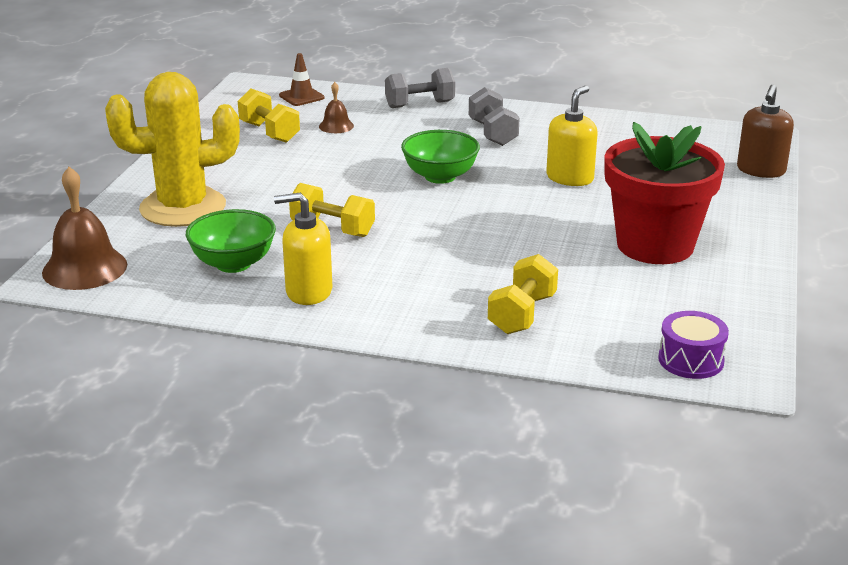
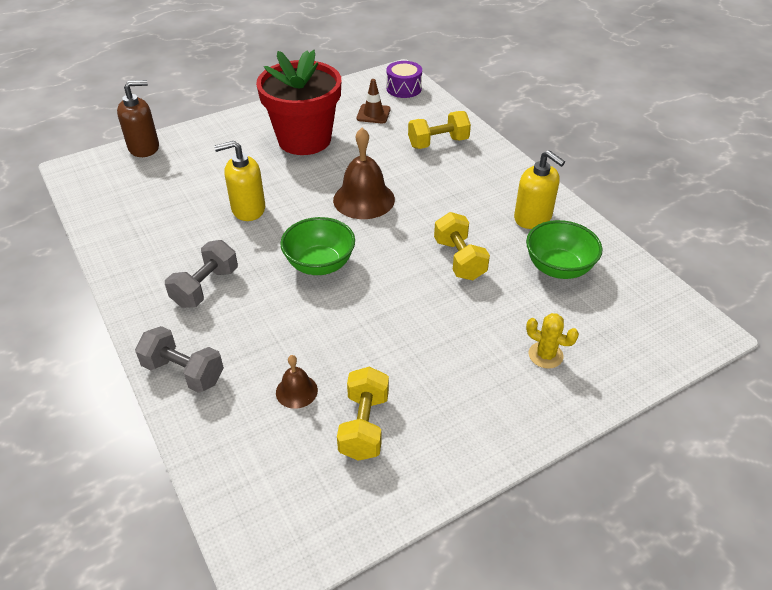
camera: 135 degrees left, 15 degrees up
(84, 268) = (671, 328): brown bell -> brown bell (364, 199)
(183, 207) = (545, 355): yellow cactus -> yellow cactus, size x0.40
(301, 97) = (253, 480): brown traffic cone -> brown traffic cone (373, 114)

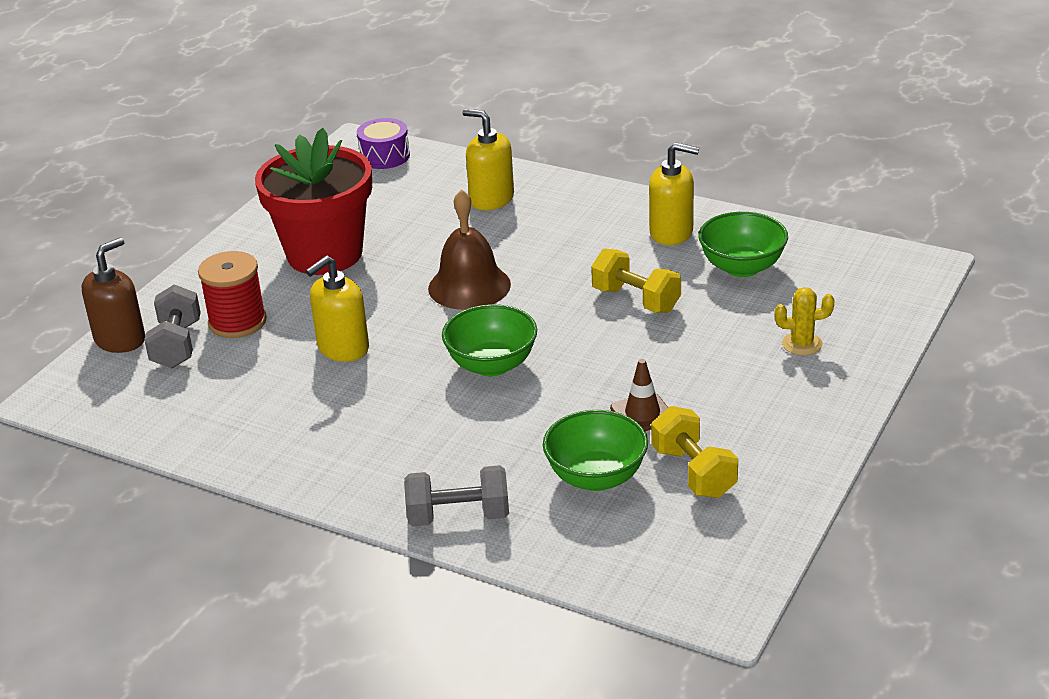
camera: 30 degrees left, 10 degrees down
(205, 287) = (387, 438): grey dumbbell -> grey dumbbell (177, 345)
(212, 164) = (237, 322): none -> red spool
(296, 391) = (596, 477): brown bell -> green bowl
(373, 114) = (379, 197): brown traffic cone -> brown traffic cone (642, 414)
(438, 143) = (491, 199): yellow dumbbell -> yellow soap dispenser

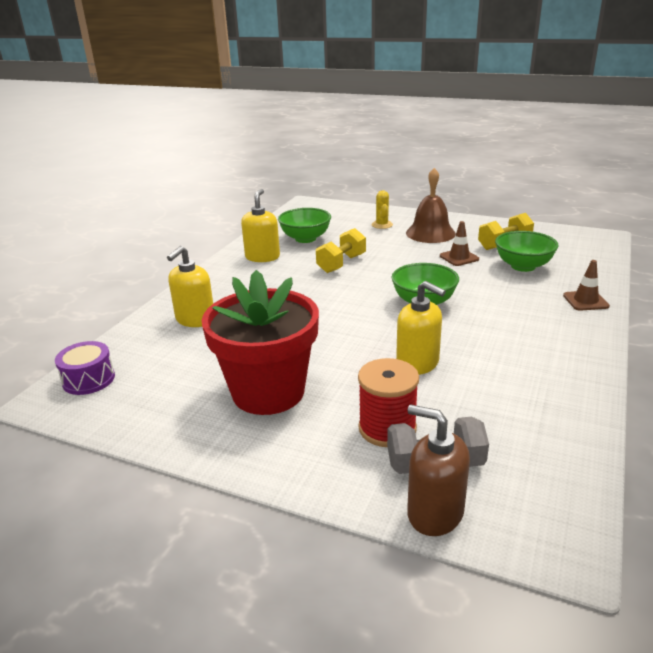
camera: 95 degrees left, 5 degrees down
(458, 516) = (585, 301): grey dumbbell -> brown traffic cone
(469, 286) = (324, 318): brown bell -> brown bell (430, 233)

